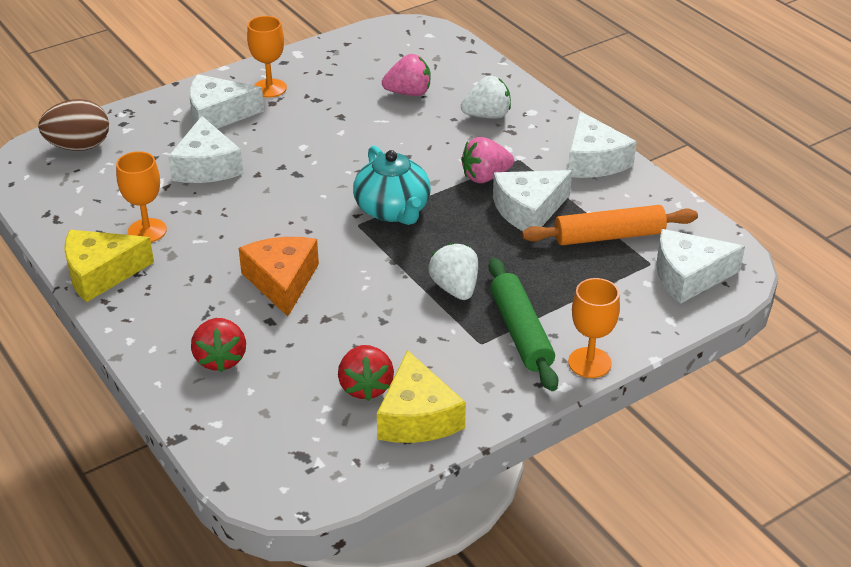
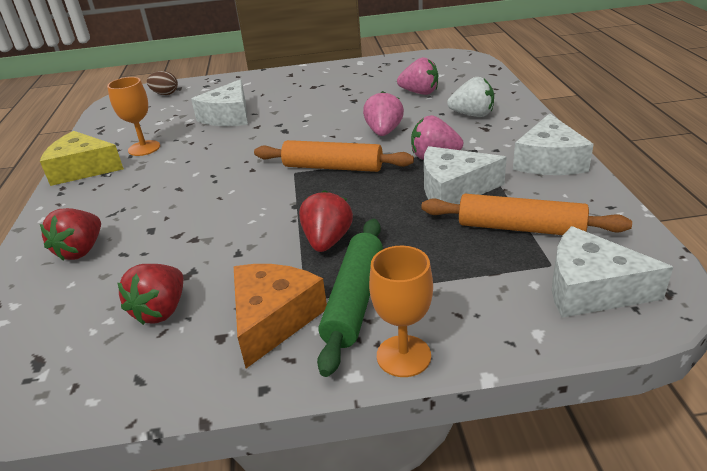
camera: 30 degrees right, 5 degrees down
(79, 146) = (165, 94): brown egg -> brown egg, size x0.62
(218, 114) = (270, 88): white cheese -> none
(270, 88) = (320, 78): orange goblet -> none
(282, 281) = (193, 202): orange cheese -> orange cheese (273, 319)
(393, 210) = (332, 167): turquoise teapot -> orange rolling pin
(411, 155) = (383, 132): none -> pink strawberry
(417, 417) = (174, 358): yellow cheese -> none
(455, 288) = (327, 241): white strawberry -> red strawberry

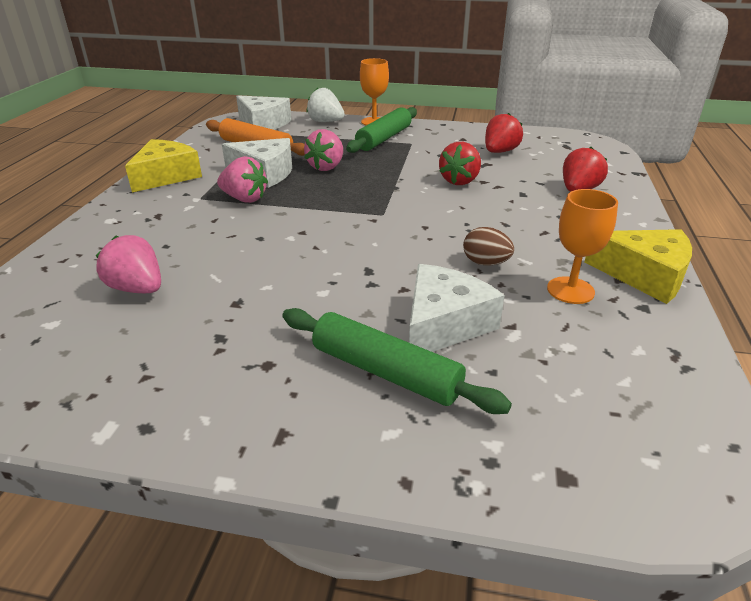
camera: 165 degrees left, 0 degrees up
(165, 94) = (591, 455): brown egg -> brown egg (485, 263)
(255, 95) = (386, 371): none -> green rolling pin
(273, 319) = (432, 139): orange cheese -> none
(327, 241) = (383, 163): red strawberry -> red strawberry (459, 181)
(332, 167) = (343, 210): orange rolling pin -> none
(383, 132) = (257, 236): pink strawberry -> pink strawberry (326, 167)
(472, 115) = (141, 234): white strawberry -> white strawberry (325, 122)
(549, 161) = (166, 176): white cheese -> yellow cheese

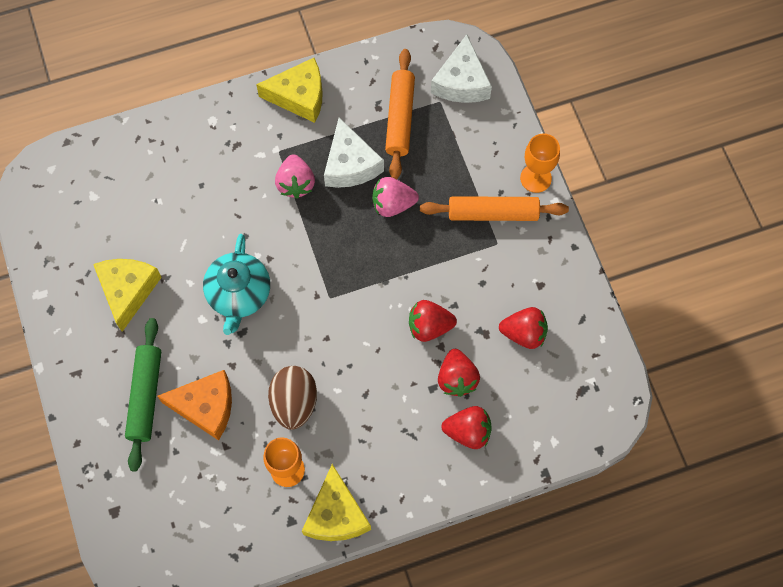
camera: 60 degrees right, 35 degrees up
(137, 289) = (146, 211): pink strawberry -> none
(217, 337) = (128, 291): none -> yellow cheese
(321, 259) = (239, 294): none -> turquoise teapot
(325, 122) = (505, 133): white strawberry -> none
(384, 139) = (493, 213): green rolling pin -> orange rolling pin
(443, 324) = (206, 406): white cheese -> orange cheese
(485, 263) = (294, 403): brown egg -> brown egg, size x1.62
(521, 182) = (456, 378): none -> red strawberry

